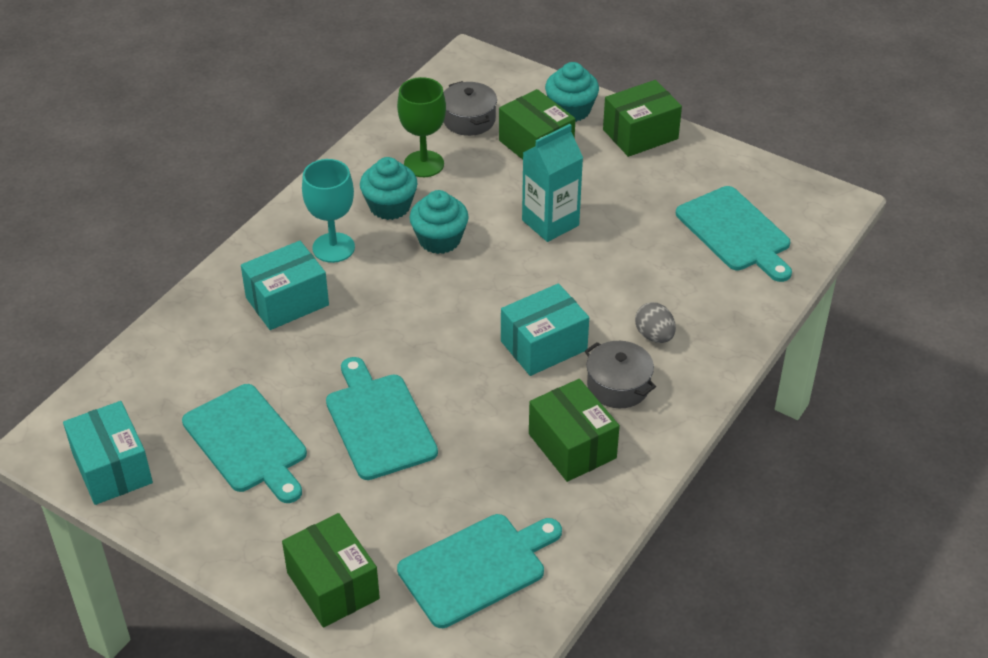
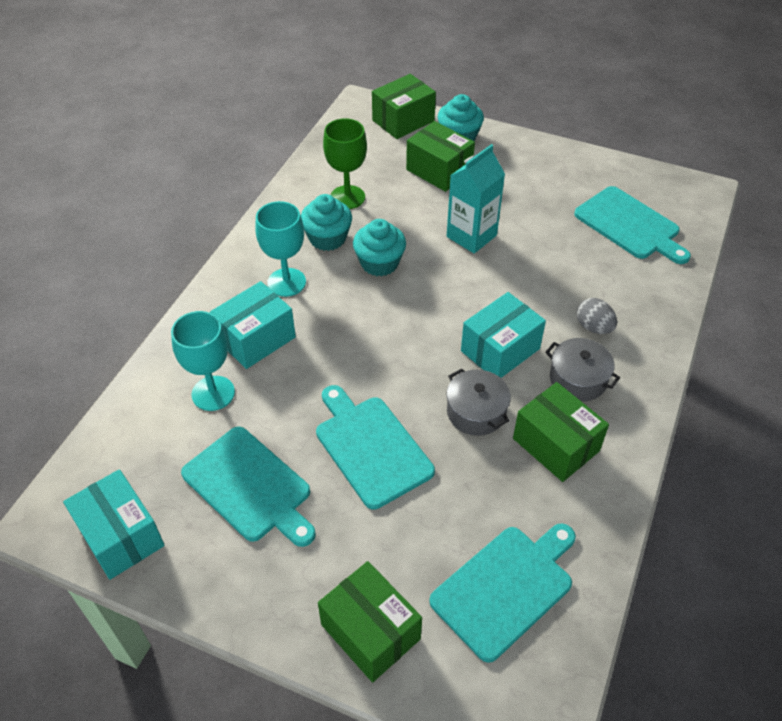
camera: 10 degrees left, 5 degrees up
(230, 349) = (213, 393): none -> turquoise goblet
(469, 120) = (376, 155): grey pot -> grey pot (476, 412)
(640, 134) = (522, 151): green box -> green box (403, 120)

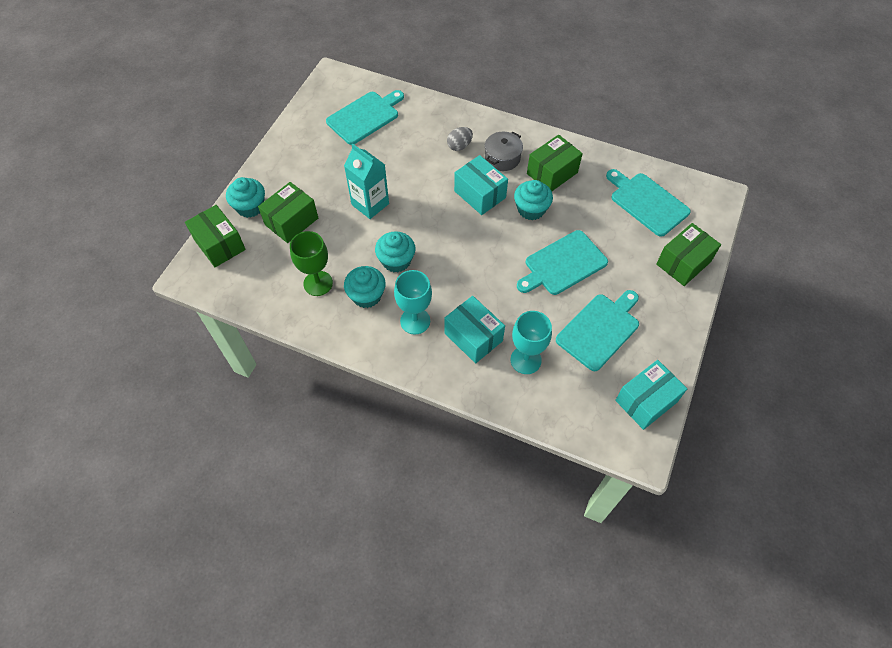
camera: 90 degrees left, 10 degrees up
(476, 412) = (531, 209): grey pot -> turquoise cupcake

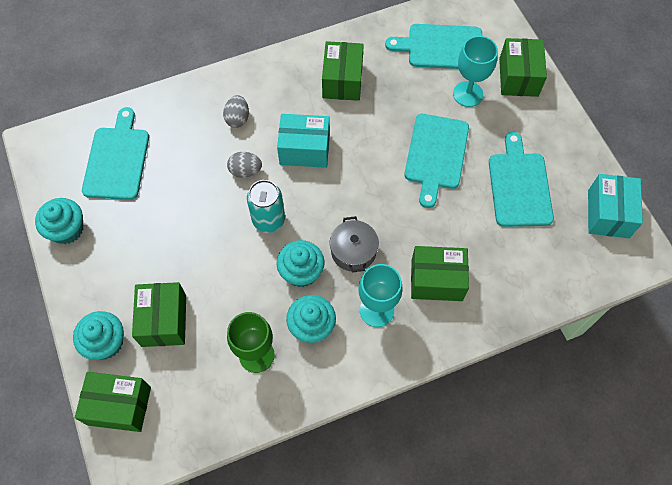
camera: 45 degrees left, 5 degrees up
(370, 204) = (219, 240): turquoise carton -> none
(411, 216) = (268, 220): none -> turquoise can
(429, 178) = (245, 171): none -> grey egg
(473, 337) = (436, 280): turquoise box -> green box
(502, 158) = (287, 100): grey pot -> grey pot (353, 251)
(525, 360) = (495, 262): turquoise goblet -> turquoise goblet (468, 94)
(531, 209) = (360, 128): turquoise cupcake -> turquoise cupcake (67, 229)

